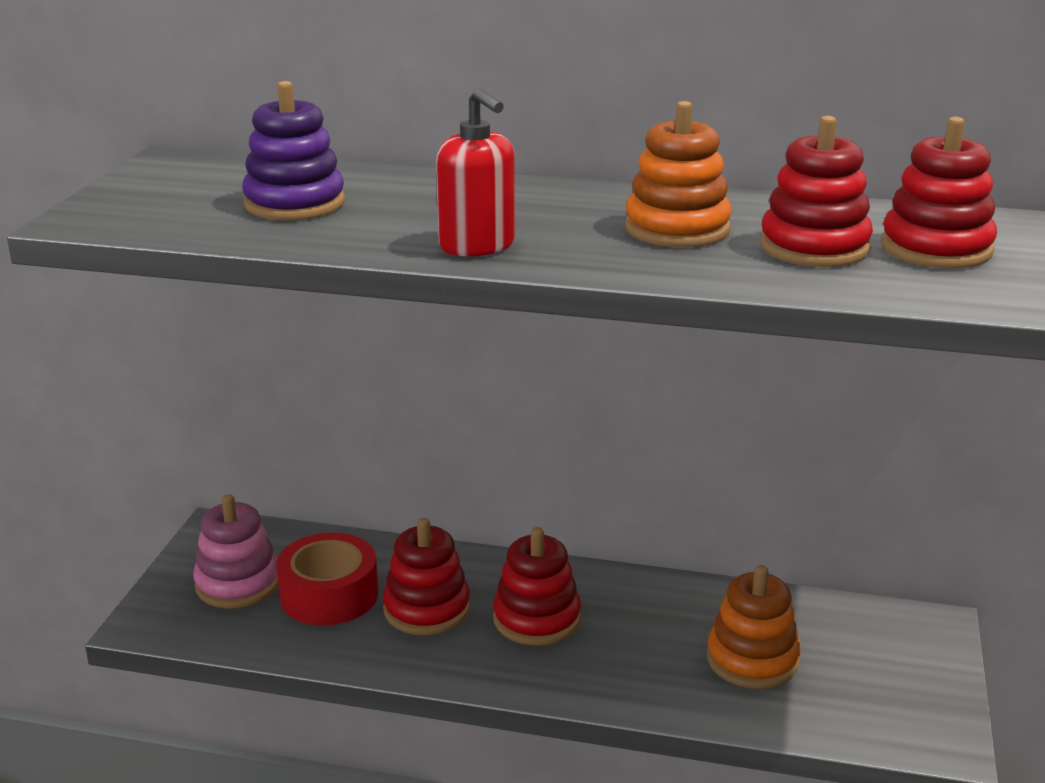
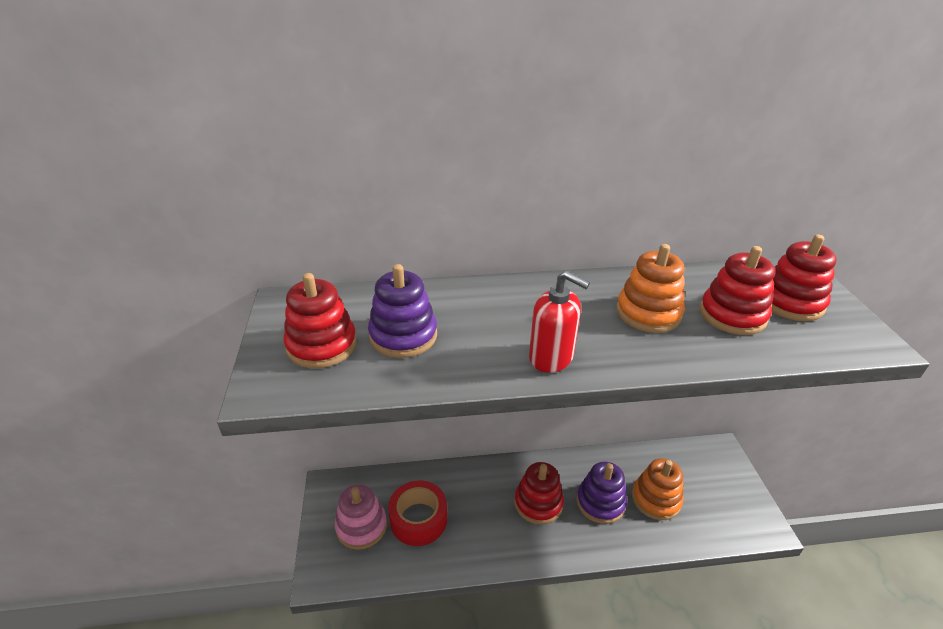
camera: 20 degrees left, 10 degrees up
(426, 609) = (477, 513): red stacking toy -> red stacking toy (322, 345)
(646, 641) = (600, 502): none -> purple stacking toy

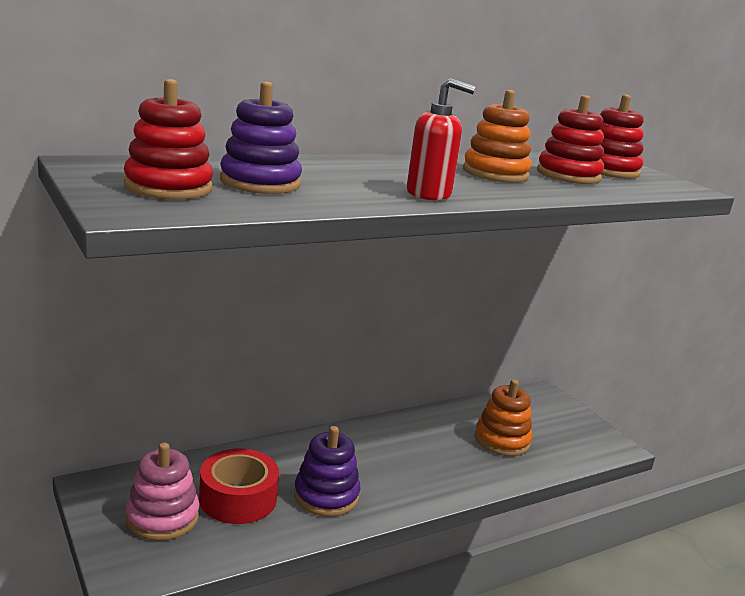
camera: 25 degrees left, 15 degrees down
(538, 503) = (378, 462): red stacking toy -> none
(600, 502) = (446, 451): purple stacking toy -> purple stacking toy (326, 496)

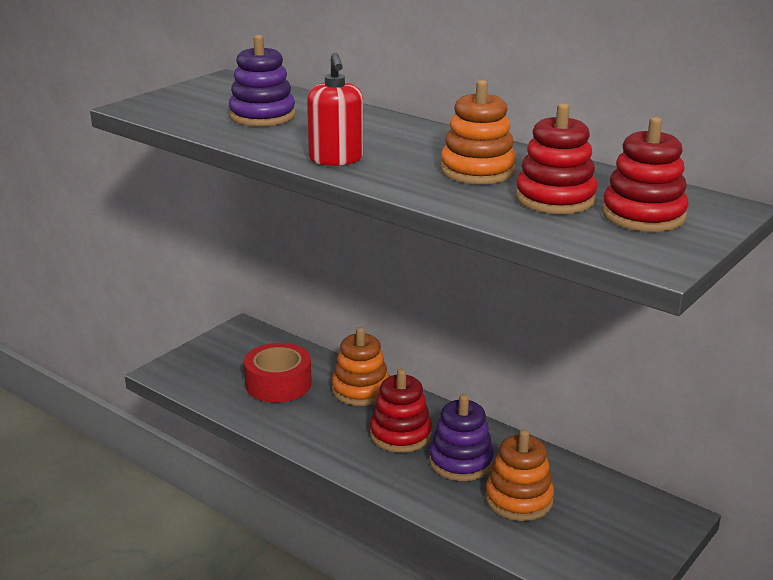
camera: 70 degrees right, 5 degrees up
(162, 517) = (231, 363): pink stacking toy -> none
(168, 187) = (204, 102): red stacking toy -> red stacking toy (400, 434)
(294, 455) = (360, 390): none -> orange stacking toy
(326, 496) = (318, 420): purple stacking toy -> purple stacking toy (461, 461)

